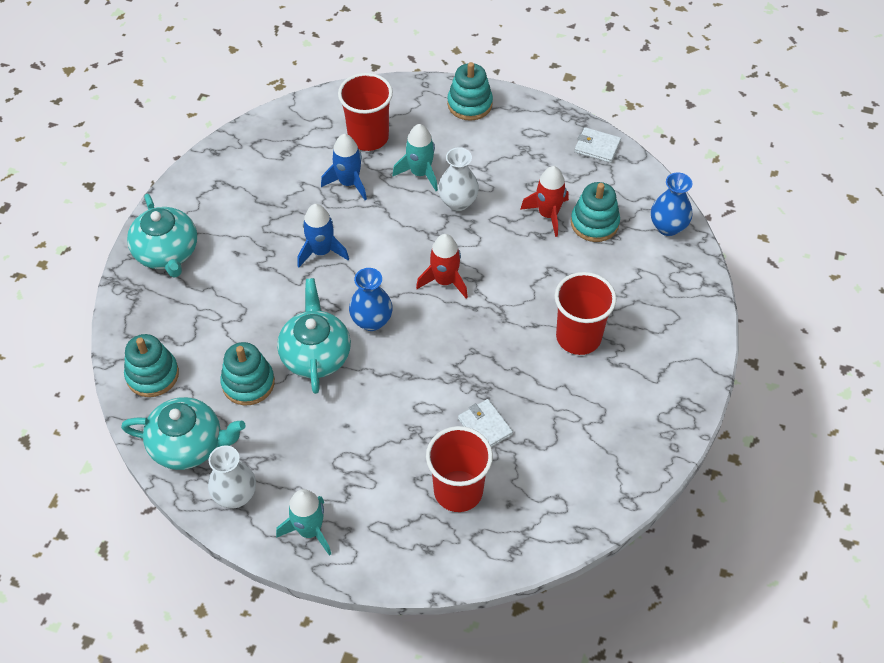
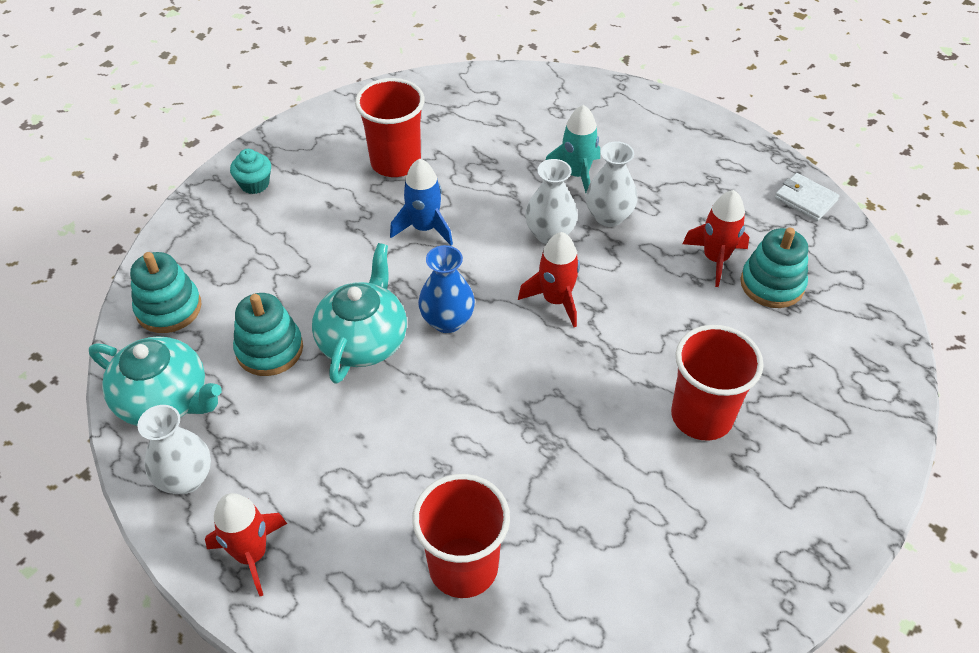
camera: 20 degrees right, 5 degrees down
(167, 253) = (254, 184): turquoise teapot -> turquoise cupcake
(309, 530) = (251, 554): turquoise rocket -> red rocket
(349, 183) = (489, 164): blue rocket -> none
(368, 137) = (533, 123): red cup -> red cup (395, 162)
(419, 229) = (550, 234): none -> white vase
(469, 104) = (665, 117): turquoise stacking toy -> none
(485, 427) = (533, 493): white wallet -> none
(668, 227) = (869, 314): blue vase -> none

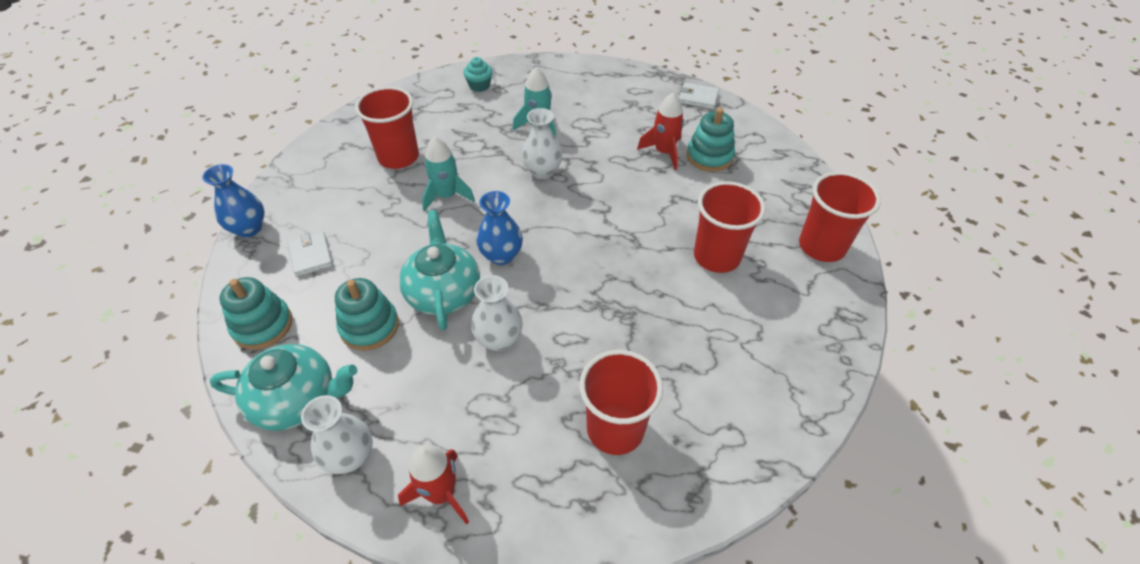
camera: 25 degrees left, 0 degrees up
(204, 196) = (249, 228): none -> blue vase
(249, 248) = (311, 256): none -> white wallet
(254, 184) = (289, 206): turquoise cupcake -> turquoise cupcake (479, 86)
(424, 228) = (447, 196): blue rocket -> turquoise rocket
(556, 300) = (572, 214): red rocket -> none
(609, 216) = (577, 147): white vase -> white vase (499, 339)
(849, 454) = (821, 246): none -> red cup

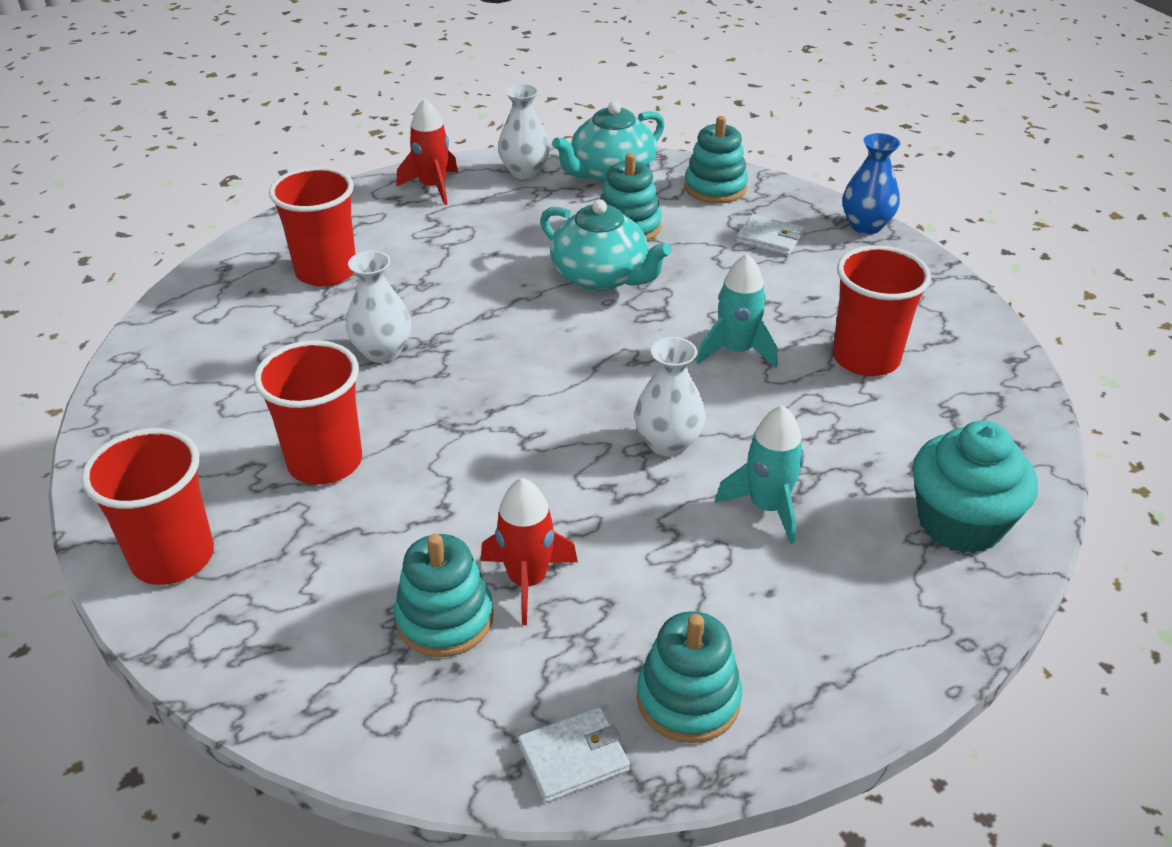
camera: 140 degrees right, 10 degrees down
(479, 86) = (960, 523): turquoise cupcake -> turquoise cupcake, size x1.90
(499, 339) = (499, 273): white vase -> white vase (382, 352)
(501, 255) = (587, 331): blue vase -> none
(644, 92) = (688, 699): none -> turquoise stacking toy

